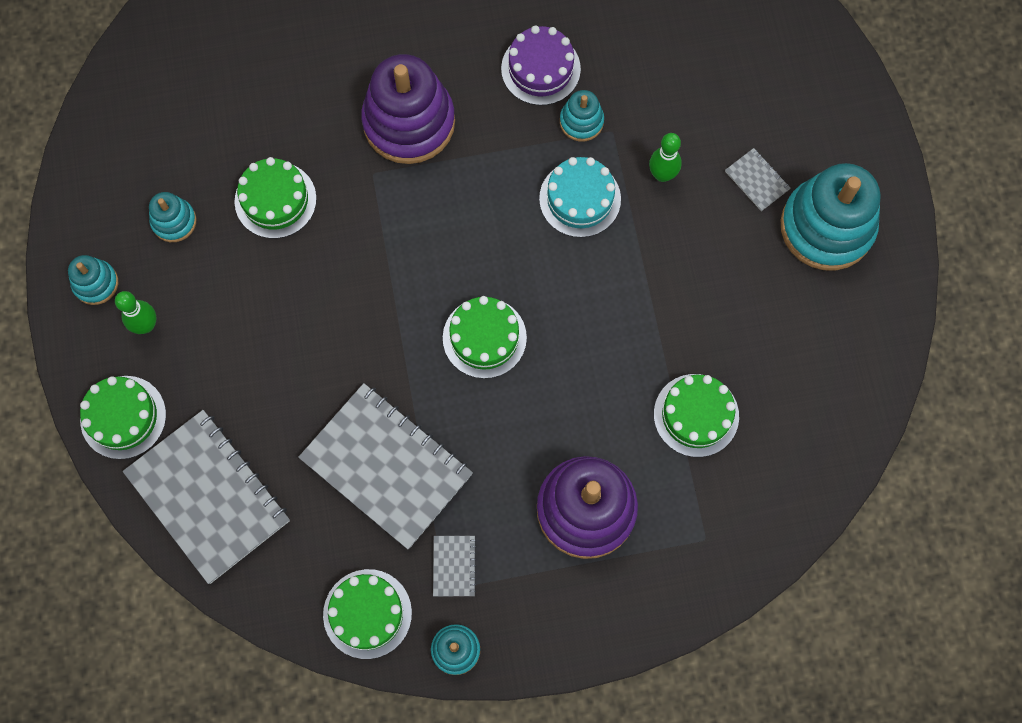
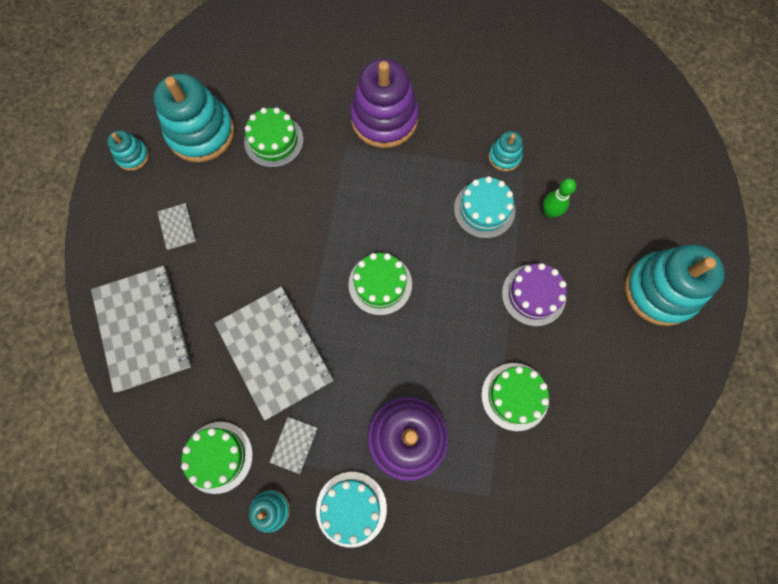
camera: 20 degrees right, 0 degrees up
(123, 417) = (111, 252): green cake -> none
(146, 325) = (153, 195): green bowling pin -> none
(174, 221) = (201, 132): turquoise stacking toy -> turquoise stacking toy, size x2.08
(540, 69) = (488, 112): purple cake -> purple cake (533, 295)
(550, 613) = (351, 508): none -> turquoise cake
(757, 180) = (618, 239): grey notebook -> grey notebook (177, 227)

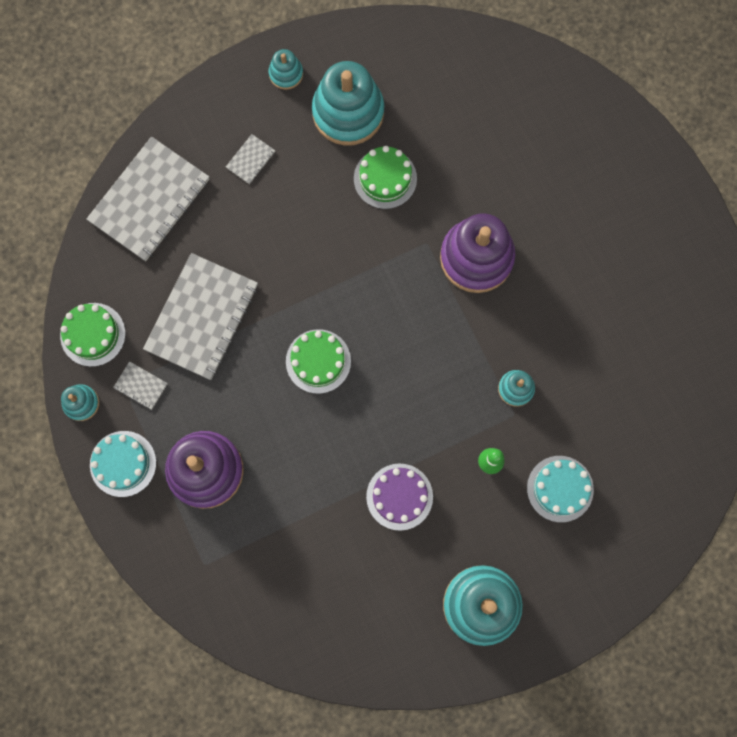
camera: 55 degrees right, 5 degrees up
(294, 445) = (141, 386): grey notebook -> grey notebook turned 45 degrees clockwise
(484, 209) = (450, 404): turquoise cake -> turquoise cake (560, 488)
(515, 396) = (298, 535): green cake -> none

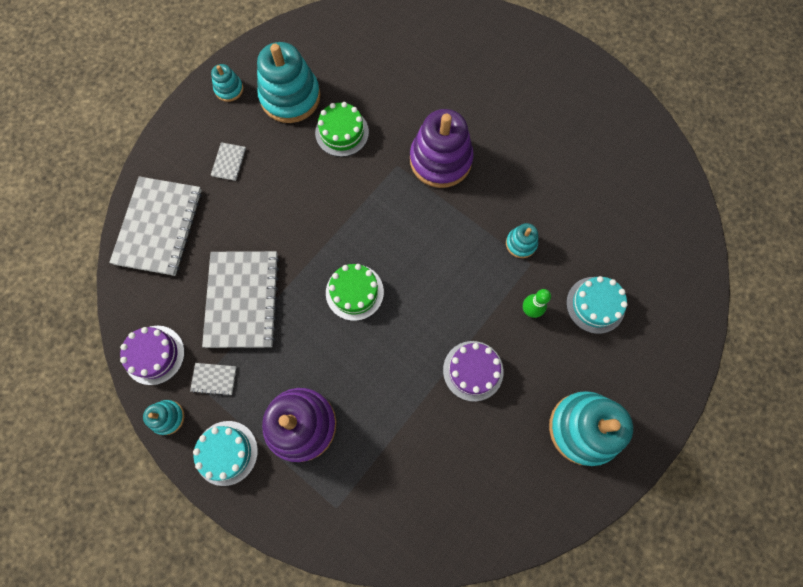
camera: 25 degrees left, 5 degrees down
(93, 334) = (154, 355): green cake -> purple cake

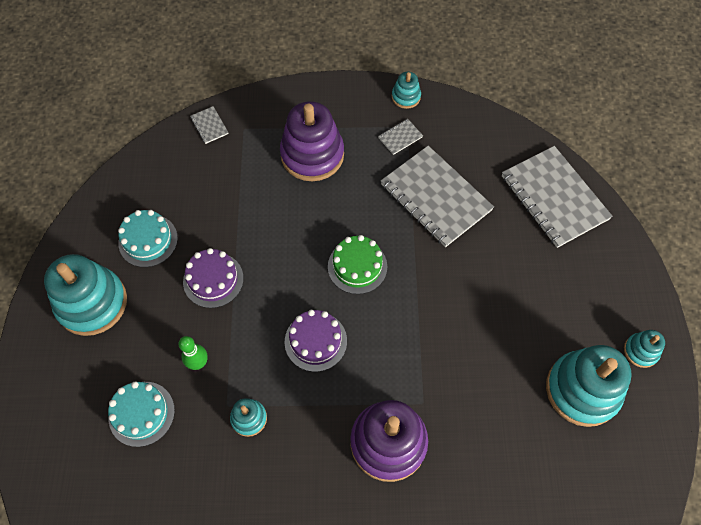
camera: 140 degrees right, 10 degrees down
(154, 355) = (456, 121): purple cake -> purple cake (315, 341)
(226, 453) = (346, 106): turquoise cake -> turquoise cake (148, 240)
(229, 162) = (563, 287): grey notebook -> grey notebook (209, 126)
(342, 132) = (502, 394): green cake -> none

